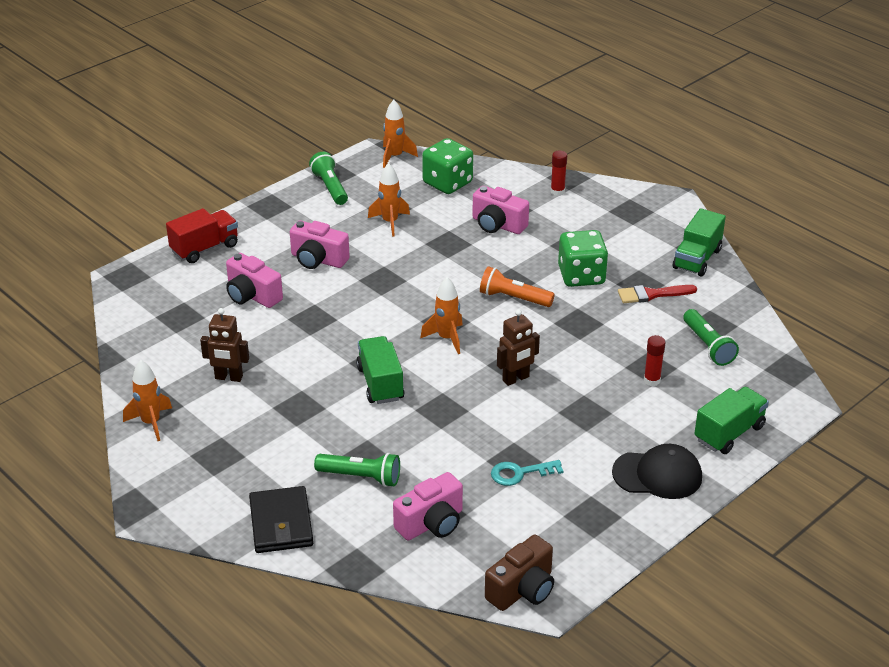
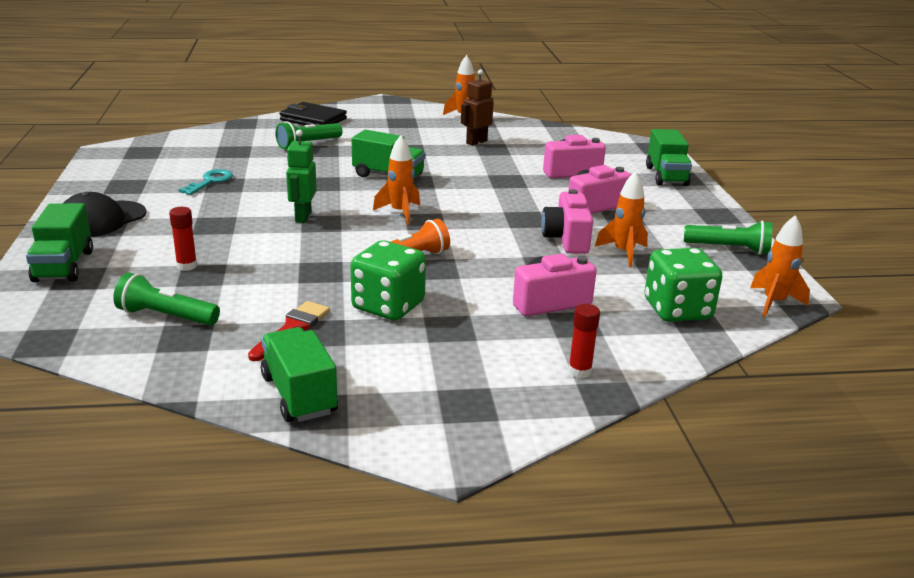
camera: 125 degrees right, 10 degrees down
(205, 248) = (666, 176): red truck -> green truck
(431, 523) = (229, 147): pink camera -> pink camera (566, 239)
(516, 379) = (303, 217): brown robot -> green robot
(522, 590) = (128, 149): brown camera -> none

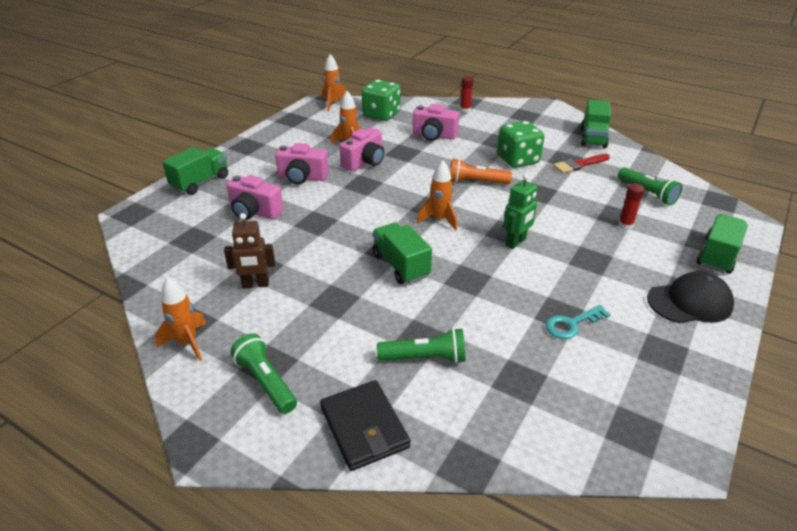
camera: 140 degrees left, 10 degrees up
(729, 249) = (291, 128): green flashlight -> green flashlight (266, 382)

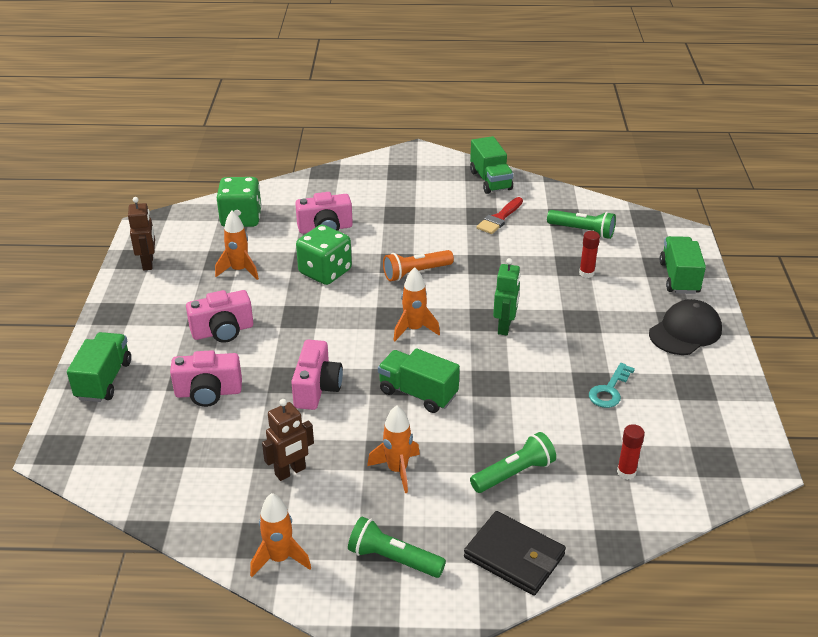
camera: 30 degrees left, 0 degrees up
(296, 124) = (148, 263): none -> brown robot
(333, 103) = (168, 220): orange rocket -> orange rocket (397, 470)
(364, 162) = (277, 288): pink camera -> pink camera (317, 388)
(465, 110) = (332, 184): red glue stick -> red glue stick (626, 472)
(518, 160) = (437, 231): green dice -> green dice (325, 272)

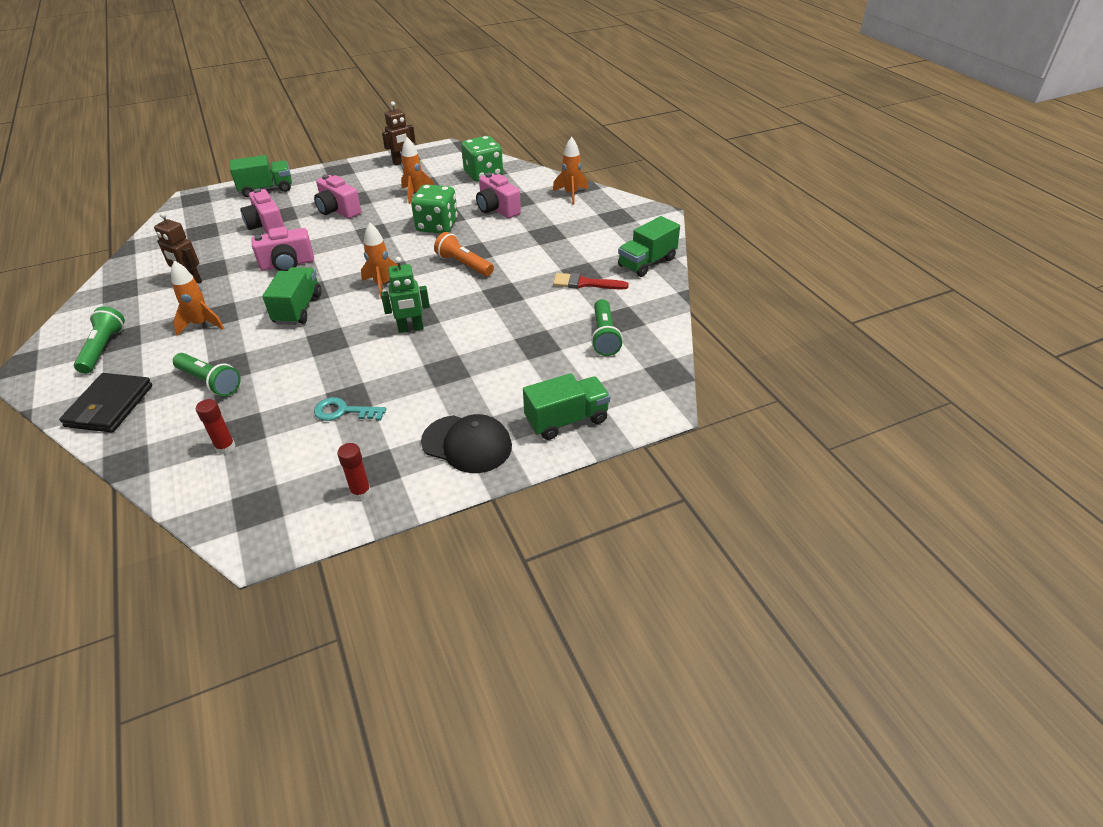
camera: 65 degrees right, 5 degrees up
(280, 558) = (101, 302): orange rocket -> orange rocket (571, 194)
(586, 273) = (529, 355): red glue stick -> red glue stick (361, 492)

